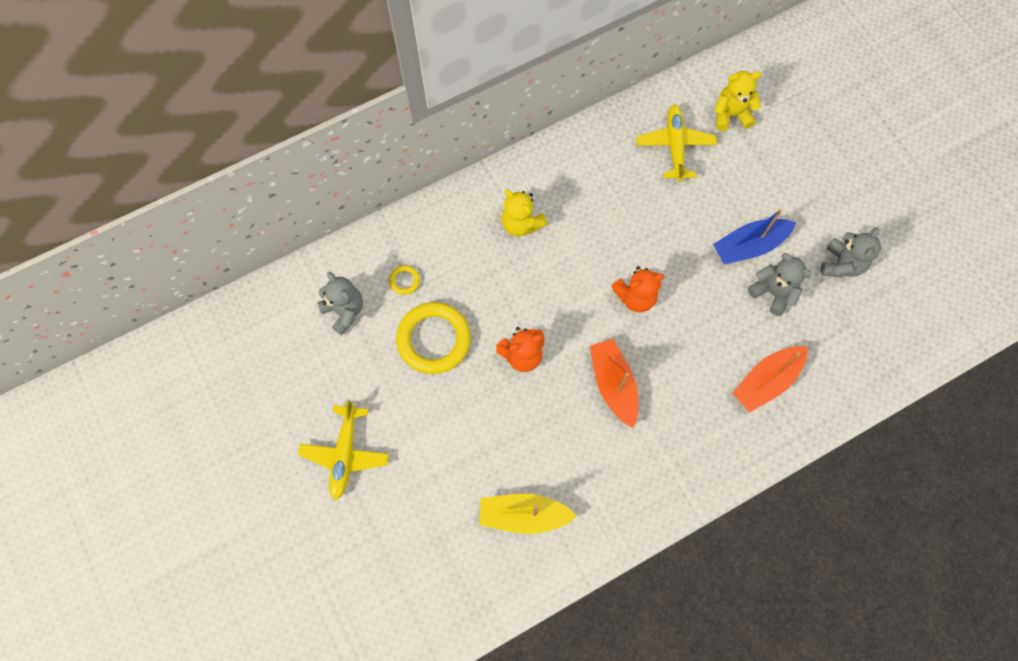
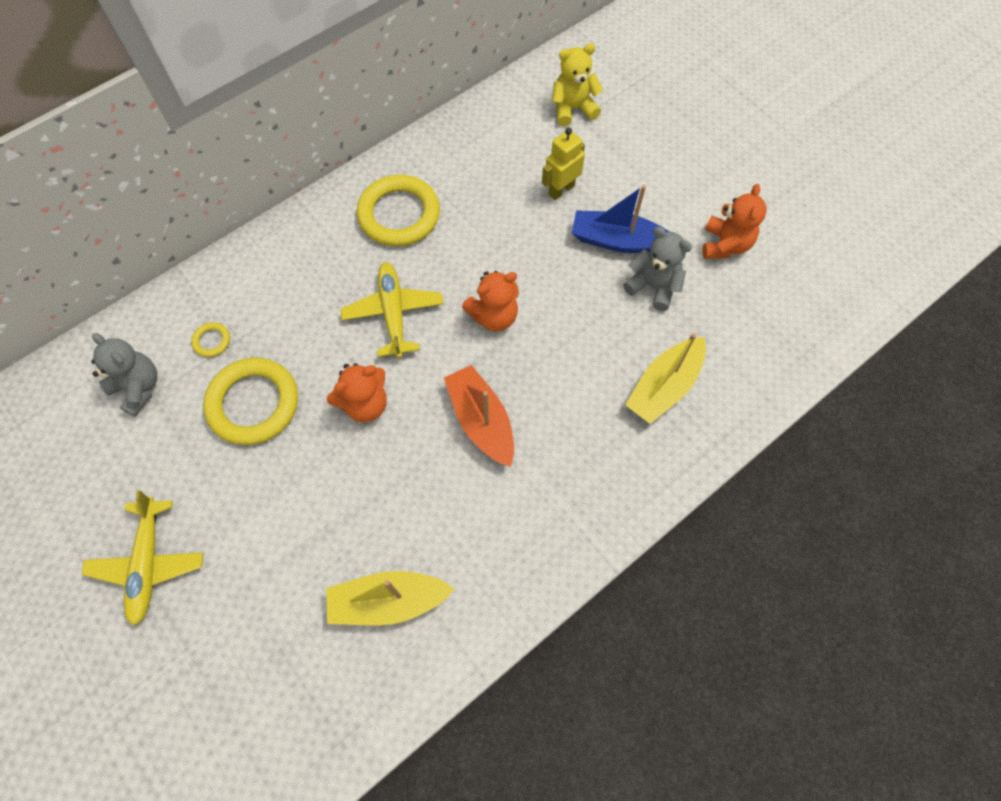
camera: 10 degrees left, 5 degrees down
(521, 224) = (348, 256): yellow teddy bear -> none
(568, 192) = (399, 214): none -> yellow ring
(675, 146) = (515, 149): yellow plane -> yellow plane (393, 313)
(708, 191) = (561, 190): none -> yellow robot
(749, 246) = (617, 241): blue boat -> blue boat turned 45 degrees clockwise
(766, 381) = (664, 387): orange boat -> yellow boat
(841, 264) = (725, 245): grey teddy bear -> orange teddy bear

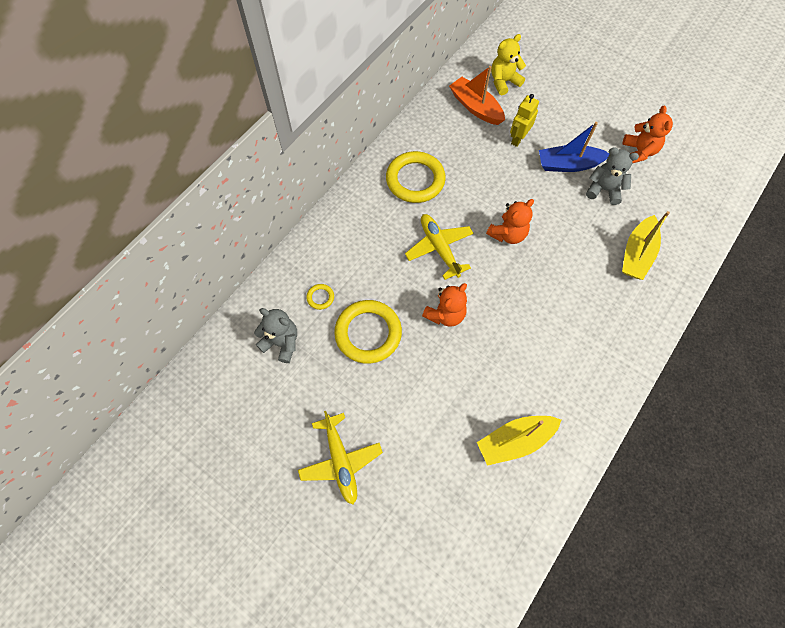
camera: 15 degrees left, 0 degrees up
(481, 421) = (527, 306): orange boat -> orange boat (475, 107)

